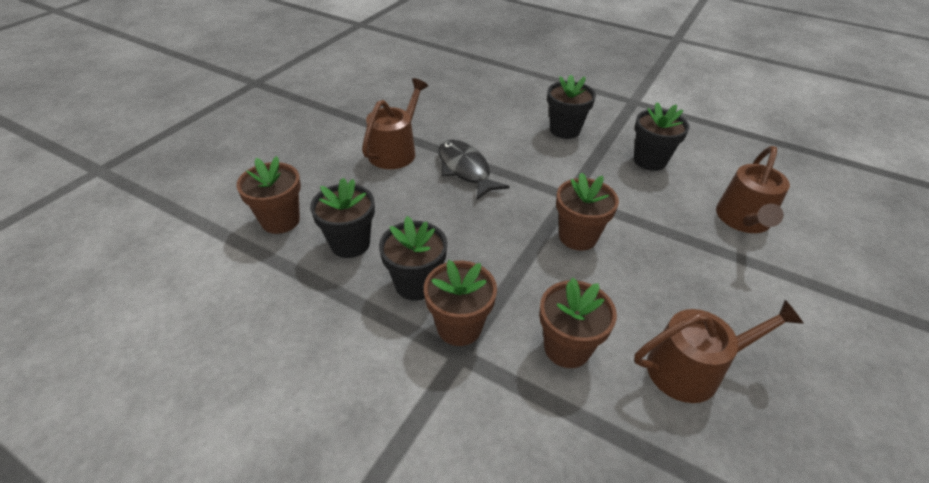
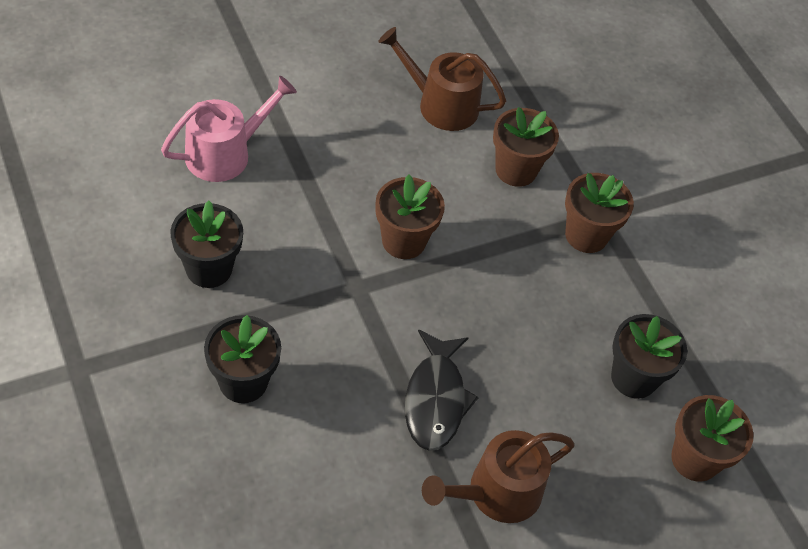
camera: 150 degrees left, 10 degrees up
(416, 284) = (596, 293): black flower pot -> none
(743, 220) = (225, 154): brown watering can -> pink watering can

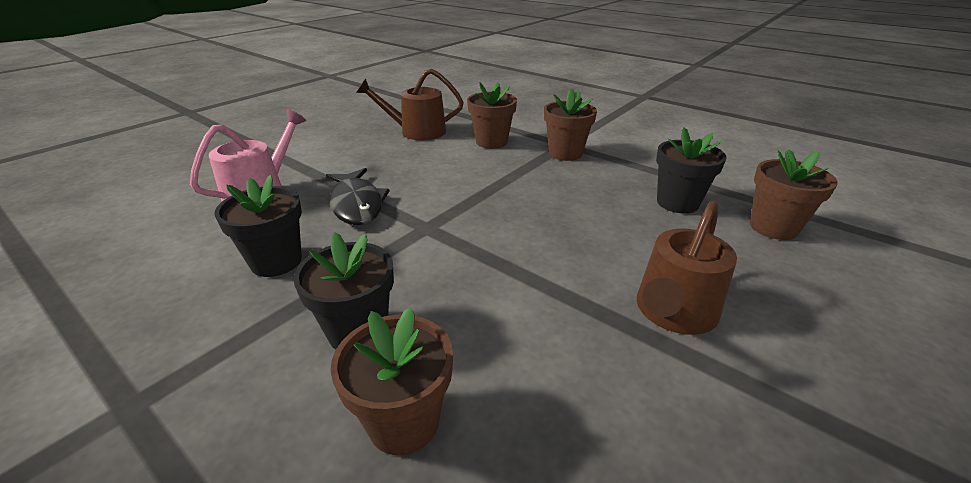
camera: 20 degrees left, 20 degrees down
(403, 241) = (443, 192): brown flower pot -> brown flower pot (403, 422)
(435, 399) = (554, 270): black fish -> black fish (356, 204)

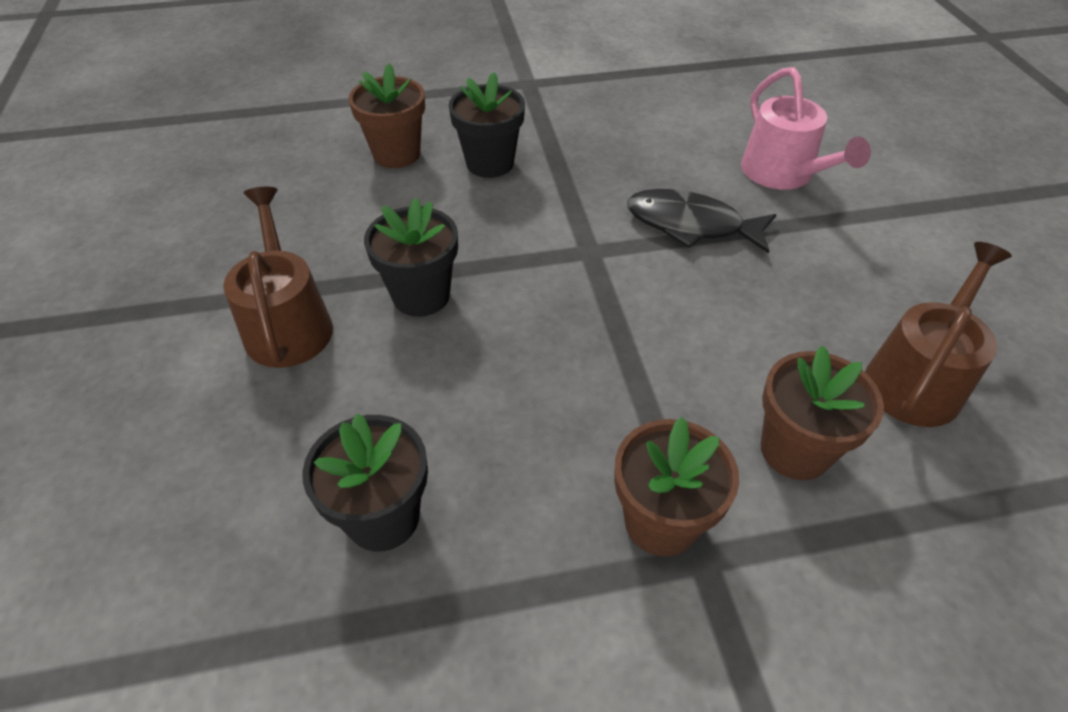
camera: 130 degrees right, 15 degrees up
(276, 261) = (625, 153): black flower pot -> black flower pot (421, 296)
(773, 227) = (220, 564): brown flower pot -> none

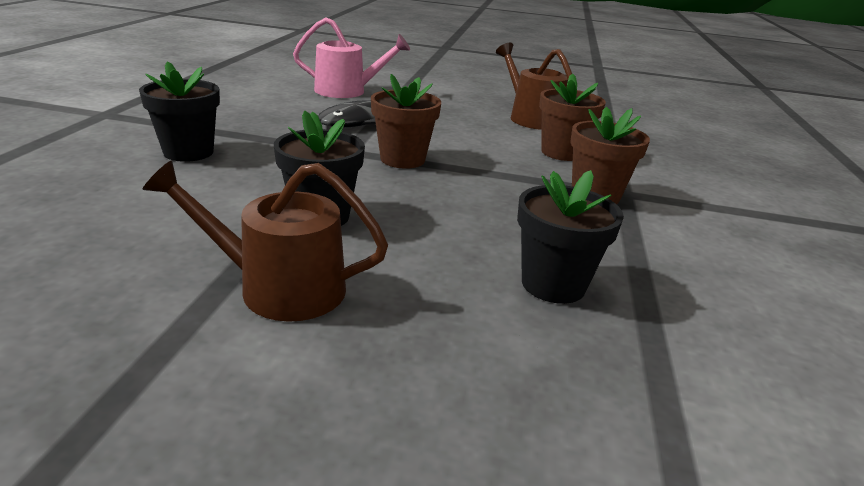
camera: 70 degrees left, 20 degrees down
(396, 154) = (97, 182): brown flower pot -> brown flower pot (402, 159)

